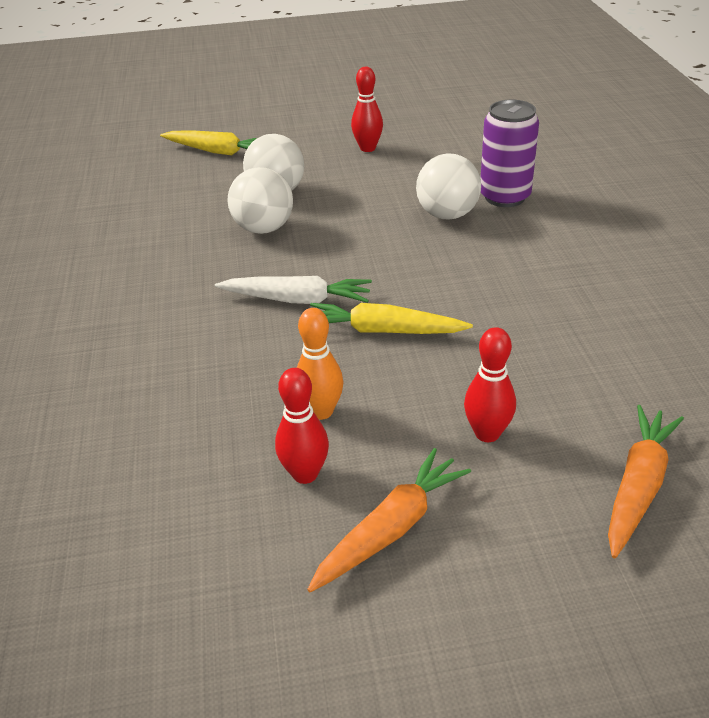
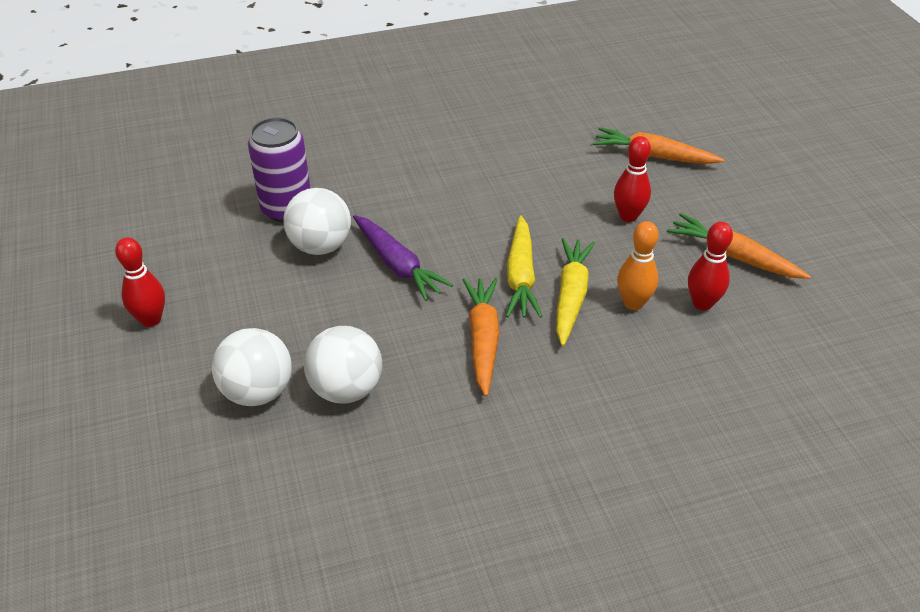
camera: 100 degrees left, 5 degrees up
(218, 151) = (124, 481): yellow carrot -> yellow carrot (571, 296)
(297, 300) = (483, 339): white carrot -> orange carrot
(414, 255) = (397, 265): none -> purple carrot

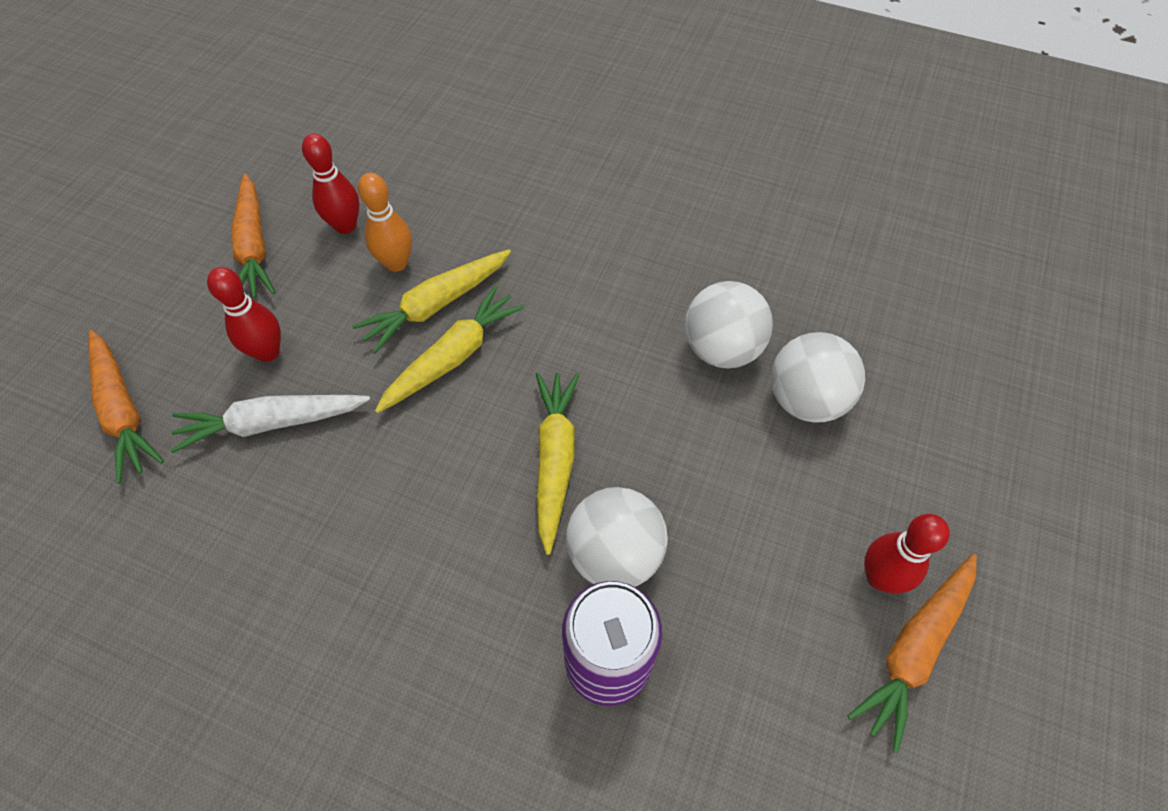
camera: 140 degrees left, 15 degrees up
(397, 265) = (555, 460): purple carrot -> yellow carrot
(483, 339) = (559, 316): orange carrot -> orange carrot (914, 649)
(573, 193) = (271, 423): none -> white carrot

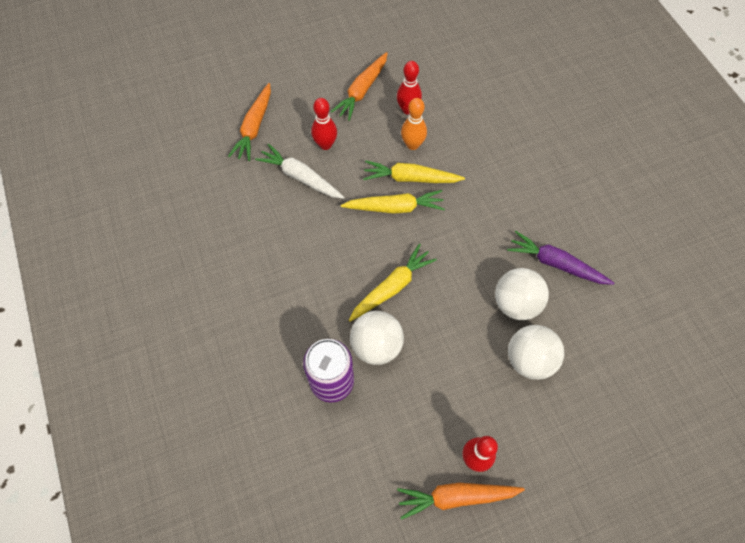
camera: 45 degrees right, 5 degrees up
(714, 268) = (556, 264): none -> purple carrot

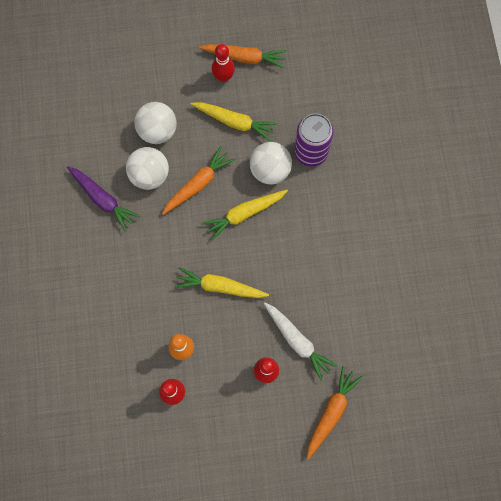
camera: 165 degrees left, 10 degrees up
(362, 91) = (213, 430): orange carrot -> orange carrot (198, 184)
(410, 178) = (196, 313): yellow carrot -> yellow carrot (235, 122)

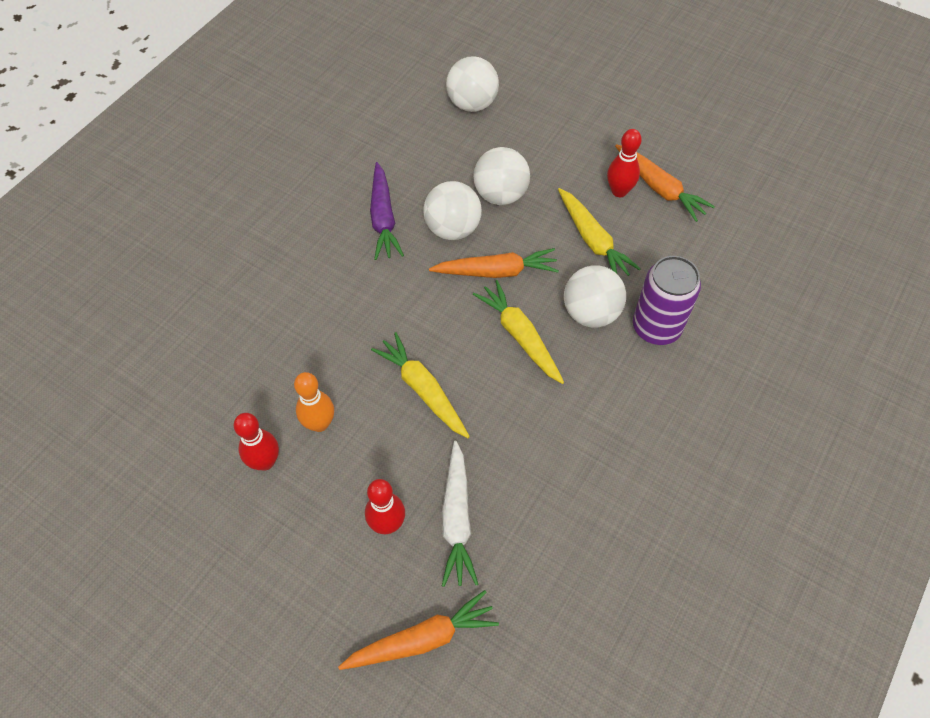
camera: 40 degrees right, 15 degrees down
(85, 78) = (472, 104): none -> white ball
(244, 214) = (520, 336): yellow carrot -> yellow carrot turned 45 degrees clockwise

